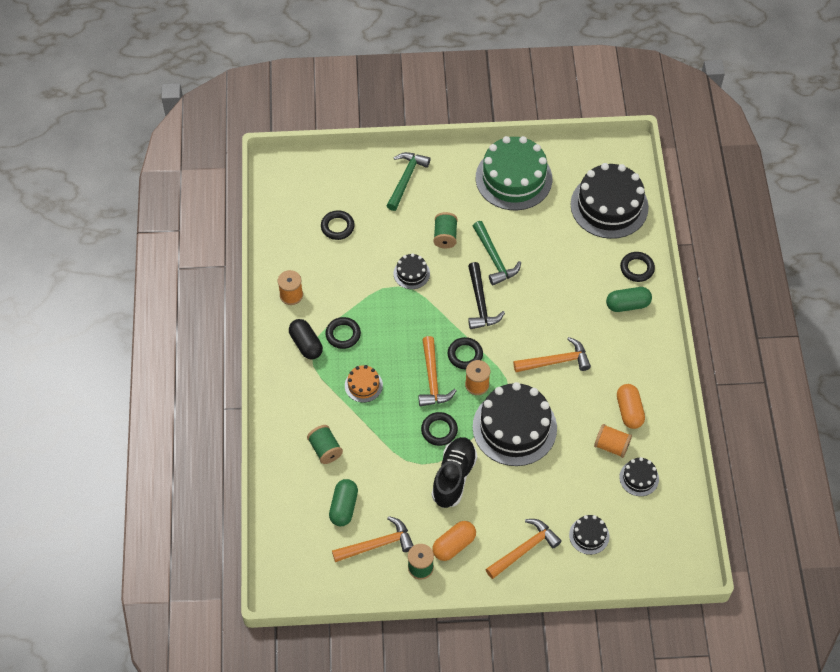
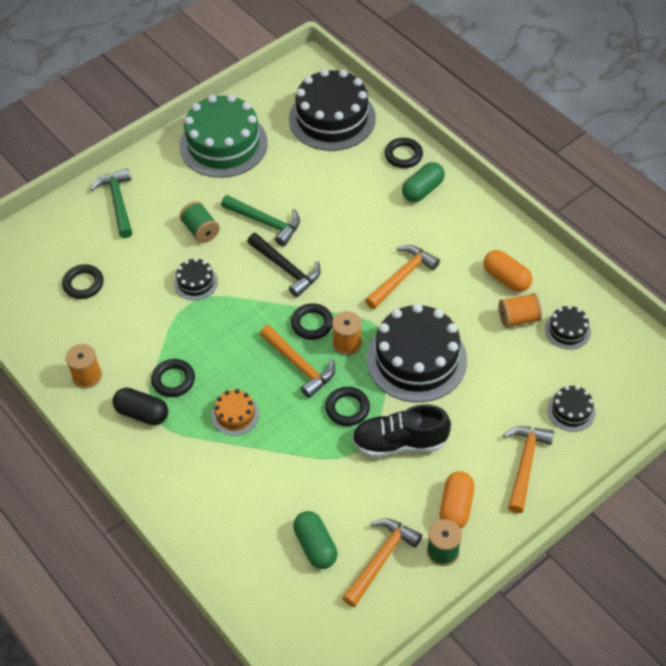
camera: 35 degrees left, 5 degrees down
(325, 449) = (248, 502): green spool -> none
(454, 477) = (399, 443): black shoe -> black shoe turned 75 degrees counterclockwise

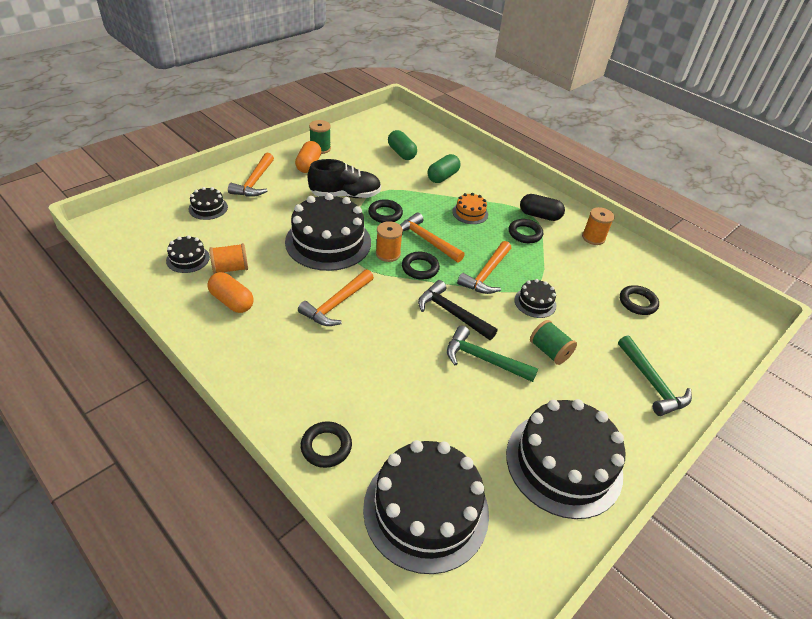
camera: 170 degrees right, 10 degrees down
(223, 144) = (563, 463): green cake -> black cake
(381, 559) = (360, 147): orange hammer -> orange hammer (486, 274)
(422, 190) = (306, 397): green capsule -> green capsule (442, 177)

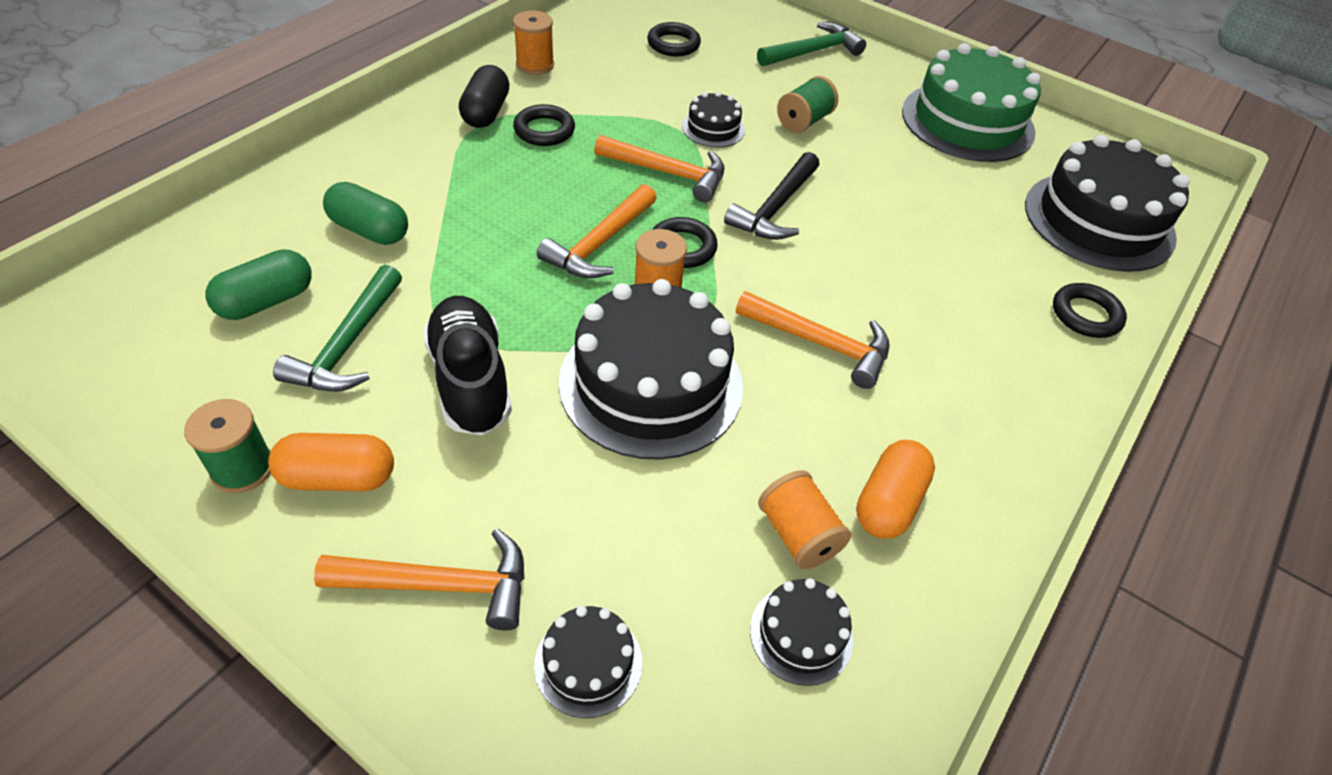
camera: 100 degrees left, 5 degrees up
(385, 214) = (529, 307): black ring -> none
(470, 213) = (497, 191): orange cake -> none
(483, 359) = (850, 177): green hammer -> green hammer (348, 344)
(563, 463) = (967, 121): black cake -> green cake

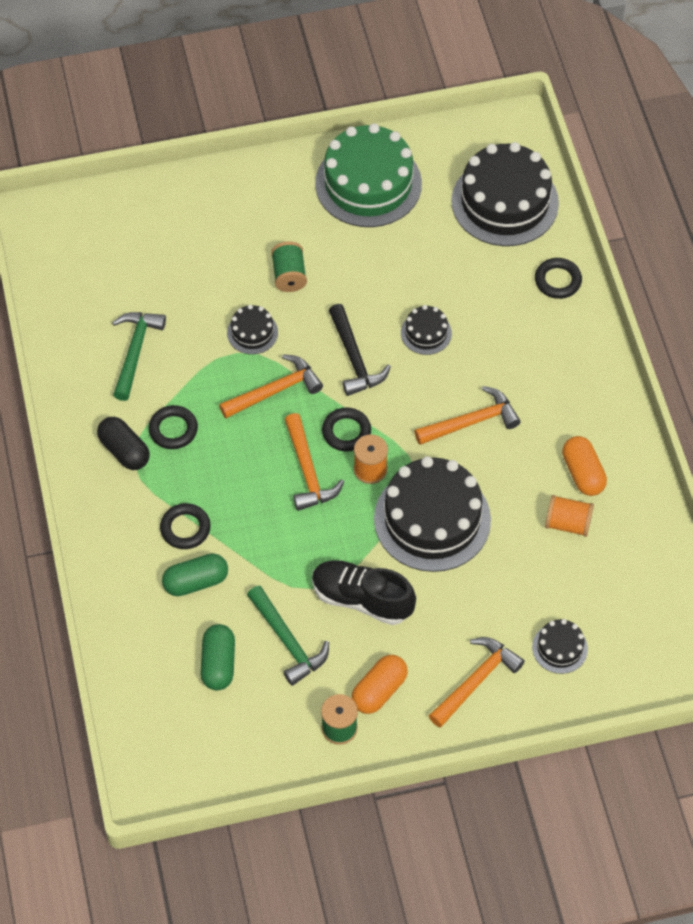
camera: 45 degrees left, 10 degrees up
(535, 65) = (91, 387): orange spool -> none
(673, 44) = (138, 284): black ring -> black ring (185, 528)
(801, 634) = (612, 560): black cake -> black cake (426, 333)
(813, 52) = (220, 206): green hammer -> green hammer (135, 352)

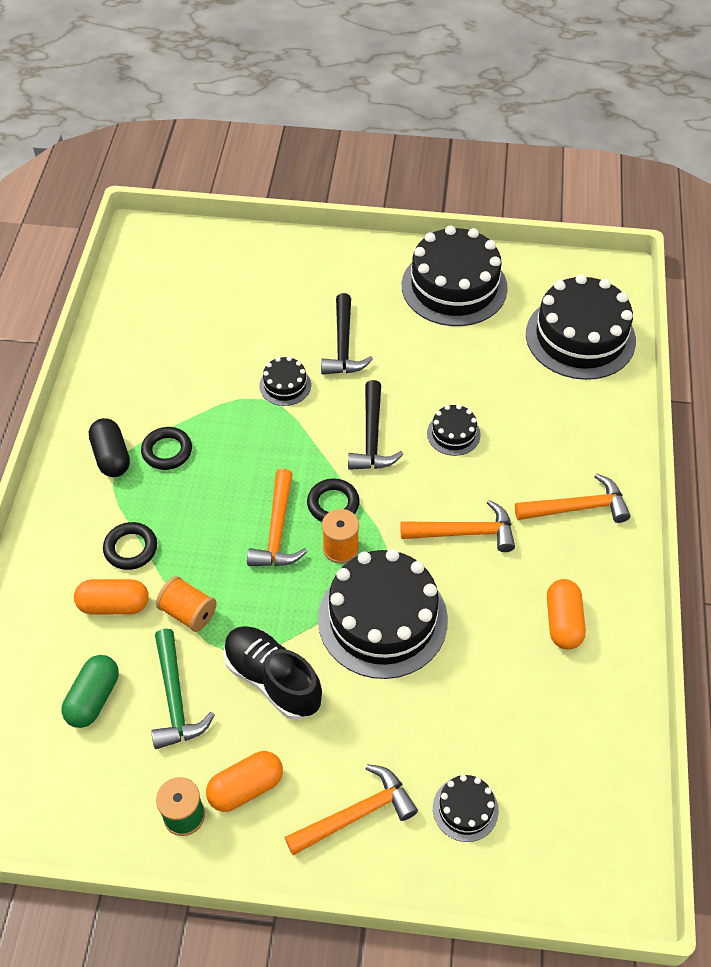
camera: 20 degrees right, 5 degrees down
(135, 352) = (168, 371): green hammer -> none
(196, 582) = (114, 605): green capsule -> orange capsule
(275, 391) = (281, 444): orange hammer -> orange hammer (577, 508)
(289, 276) = (343, 345): green spool -> black hammer
(368, 183) = (454, 287): green cake -> black cake
(557, 281) = (607, 423): black ring -> none
(567, 523) = (526, 671): orange spool -> orange spool (188, 613)

